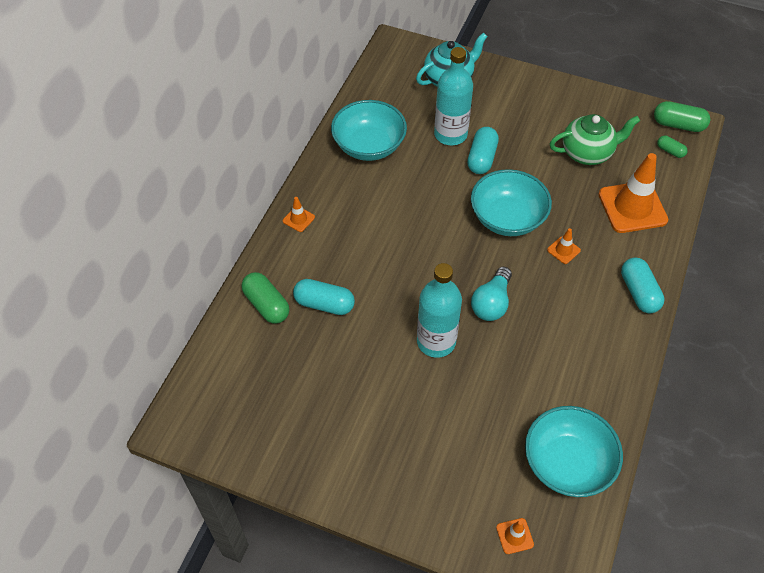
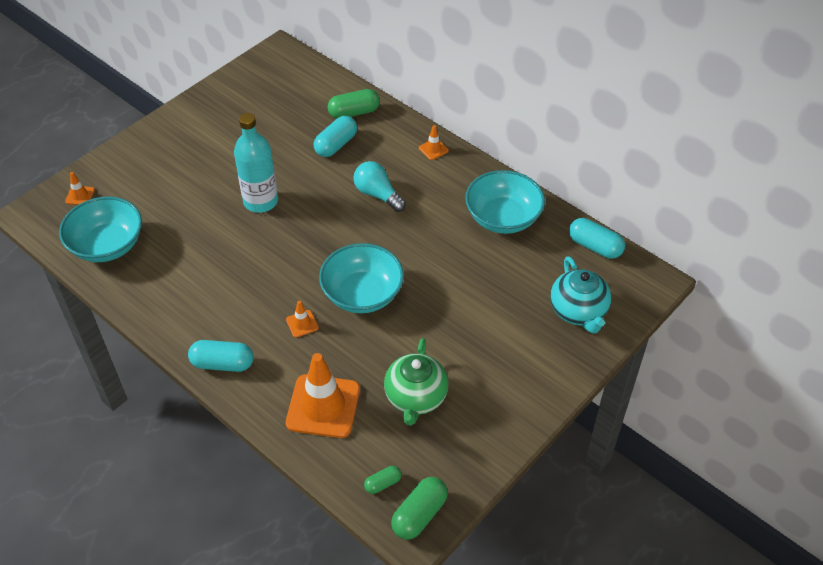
camera: 110 degrees right, 5 degrees down
(450, 134) = (492, 286): turquoise bottle -> none
(482, 158) = (448, 300): turquoise capsule -> turquoise capsule (594, 246)
(491, 303) = (276, 249): turquoise light bulb -> turquoise light bulb (378, 194)

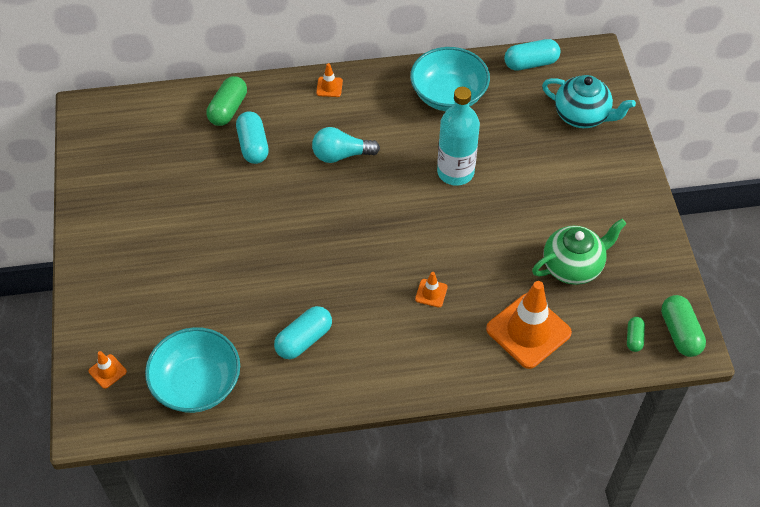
camera: 50 degrees left, 5 degrees up
(223, 364) = (422, 374): turquoise capsule -> turquoise capsule (304, 339)
(261, 201) = (264, 238): turquoise bottle -> turquoise bottle (455, 172)
(362, 294) = (438, 234): turquoise bowl -> none
(415, 398) = (573, 266): green teapot -> green teapot turned 75 degrees counterclockwise

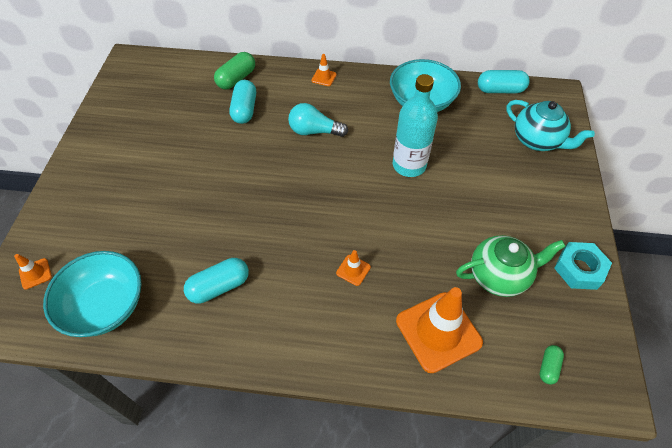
camera: 15 degrees right, 0 degrees up
(647, 242) = (579, 269): none -> turquoise nut
(680, 333) = (600, 374): green capsule -> none

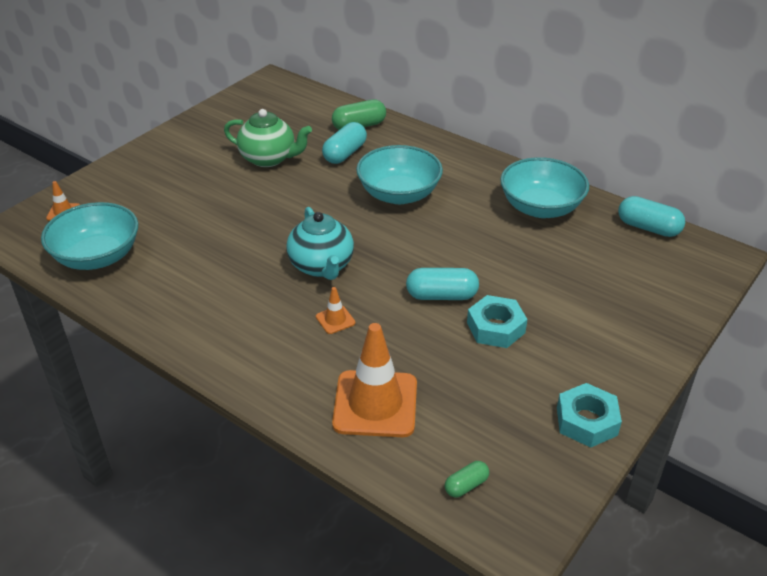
camera: 30 degrees right, 15 degrees down
(219, 287) = (201, 282): turquoise capsule -> turquoise capsule (441, 296)
(314, 131) = (399, 194): turquoise light bulb -> turquoise bowl
(324, 77) = (450, 152): orange traffic cone -> none
(409, 165) = (474, 257): turquoise bottle -> none
(468, 220) = (495, 327): none -> turquoise nut
(499, 276) = (485, 388): green teapot -> green teapot (269, 158)
(537, 141) = (650, 289): turquoise teapot -> turquoise teapot (321, 266)

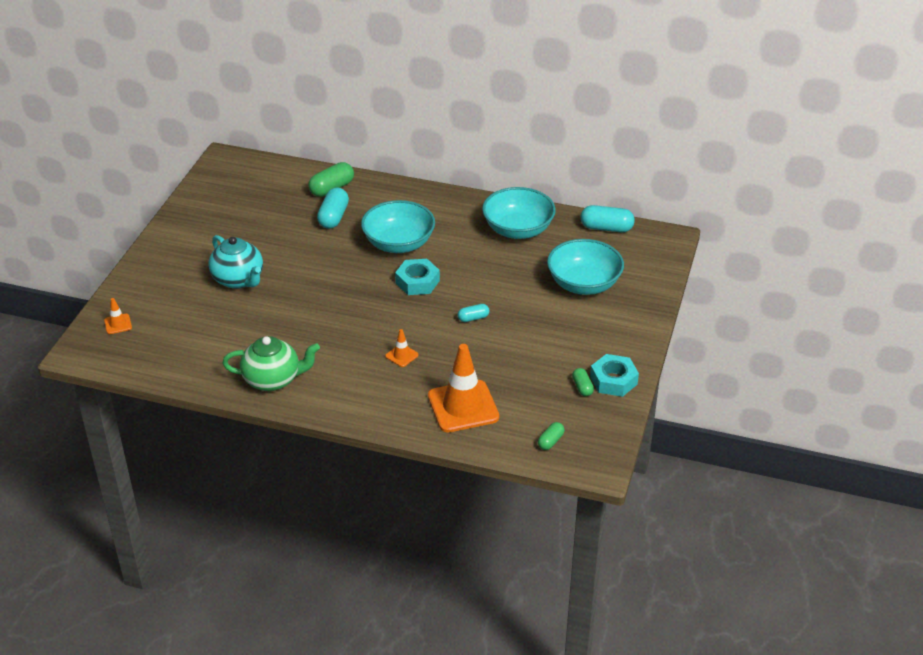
camera: 20 degrees left, 0 degrees up
(97, 257) = (176, 353): turquoise bowl -> turquoise bowl (584, 284)
(269, 158) = (269, 236): green teapot -> green teapot (273, 380)
(321, 266) = (368, 317): turquoise teapot -> turquoise teapot (238, 280)
(441, 296) = (473, 318): turquoise capsule -> turquoise capsule, size x0.57
(495, 327) = (524, 332): turquoise nut -> turquoise nut (417, 282)
(540, 420) = (582, 387): none -> green capsule

